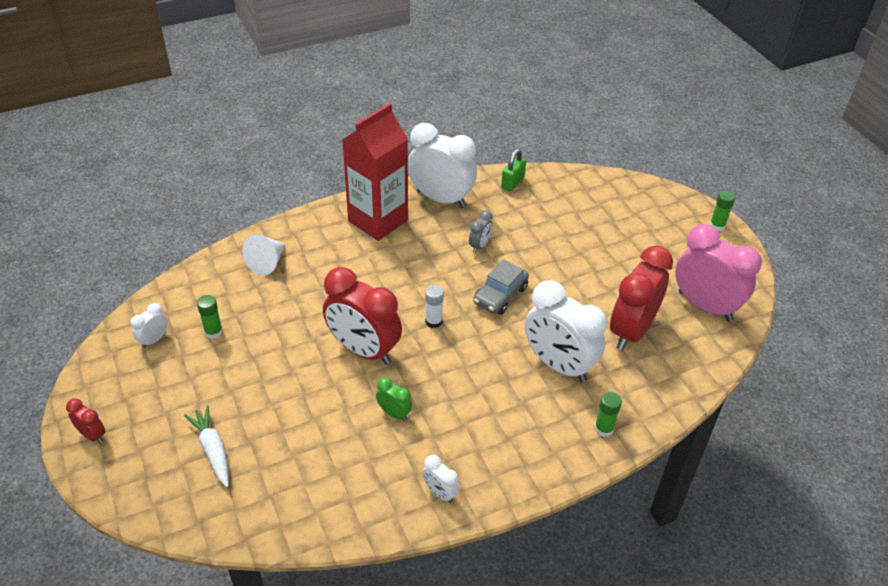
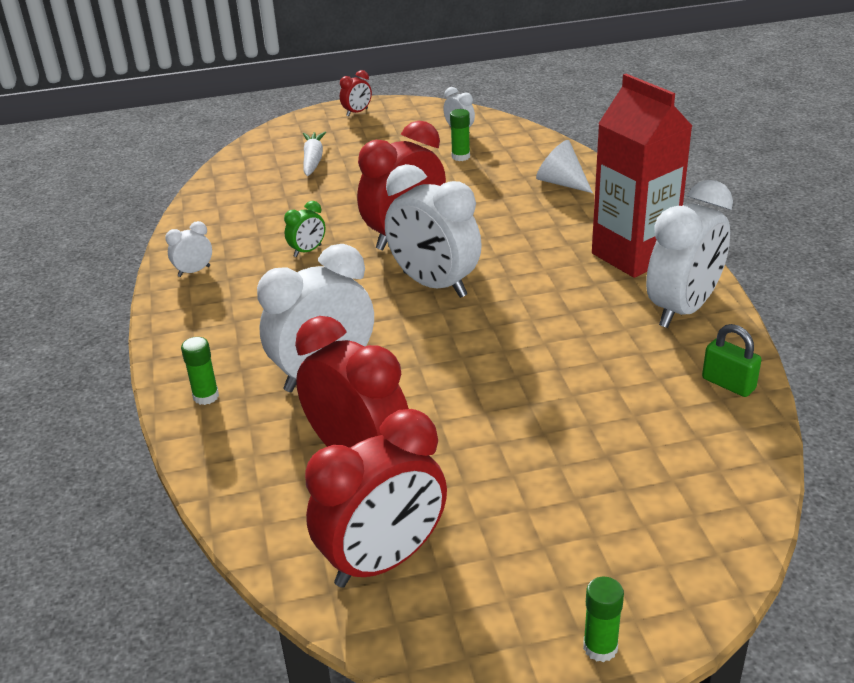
camera: 105 degrees right, 10 degrees down
(213, 450) = (313, 160): white carrot -> white carrot turned 75 degrees counterclockwise
(433, 321) = (434, 285): white glue stick -> white clock
(480, 246) = (572, 334): grey clock -> none
(500, 295) = (467, 341): grey car -> none
(705, 306) = (383, 561): pink clock -> red clock

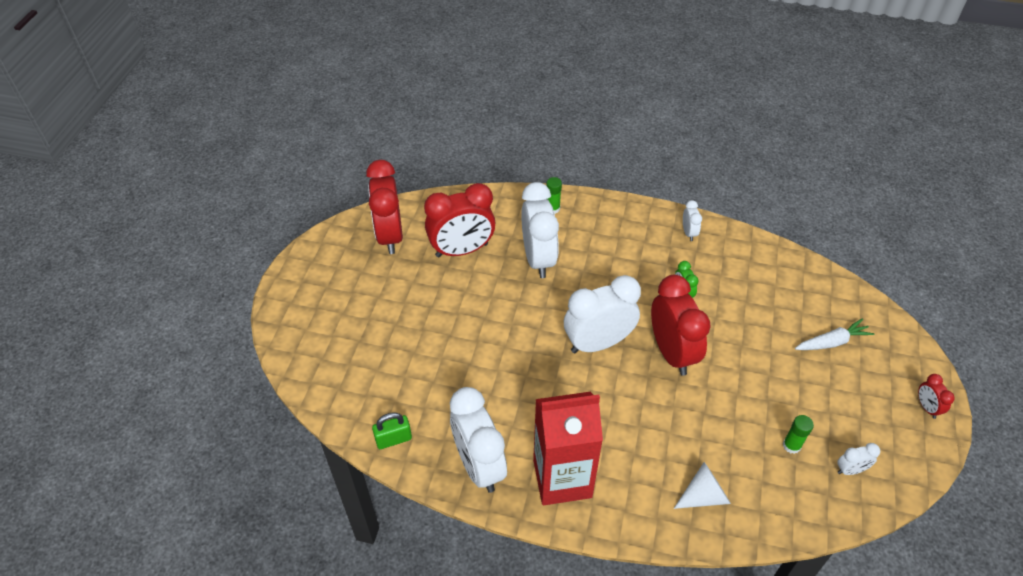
camera: 115 degrees right, 15 degrees up
(313, 160) = (831, 342): white carrot -> white carrot turned 45 degrees counterclockwise
(600, 647) = (288, 284): green glue stick -> none

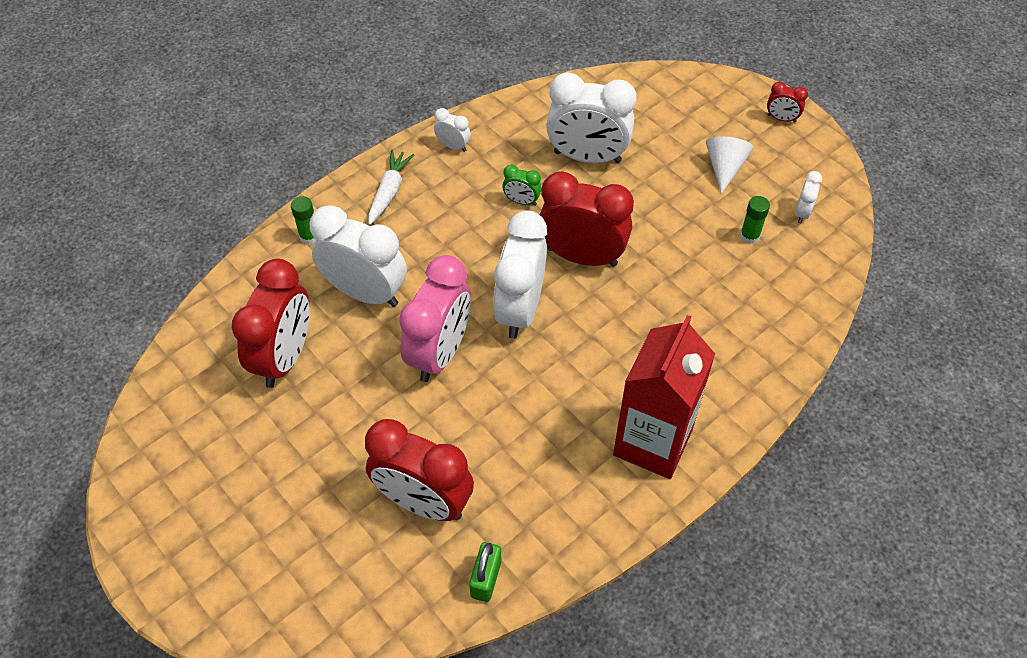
camera: 55 degrees left, 5 degrees up
(390, 236) = (190, 419): red clock -> red clock (423, 502)
(479, 465) = (582, 511): white clock -> white clock (587, 157)
(528, 321) = (439, 353): none -> pink clock
(704, 495) = (752, 336): white cone -> white cone (724, 167)
(831, 342) = (668, 132): white carrot -> white carrot (389, 192)

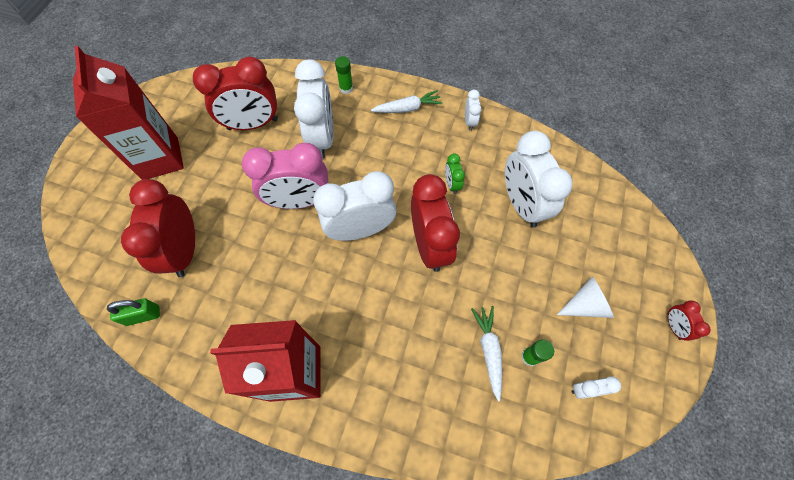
camera: 60 degrees right, 10 degrees up
(256, 485) = (160, 158): none -> red carton
(726, 264) = (489, 351): none -> white carrot

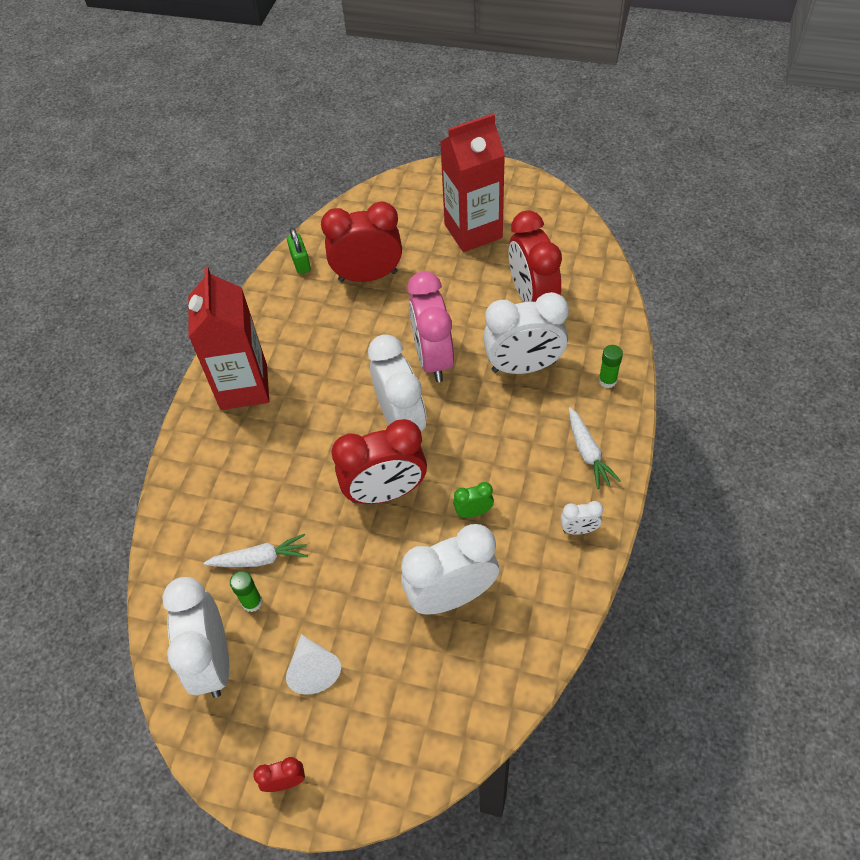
camera: 90 degrees right, 10 degrees down
(585, 390) = (213, 661): white clock -> white clock, size x2.26

